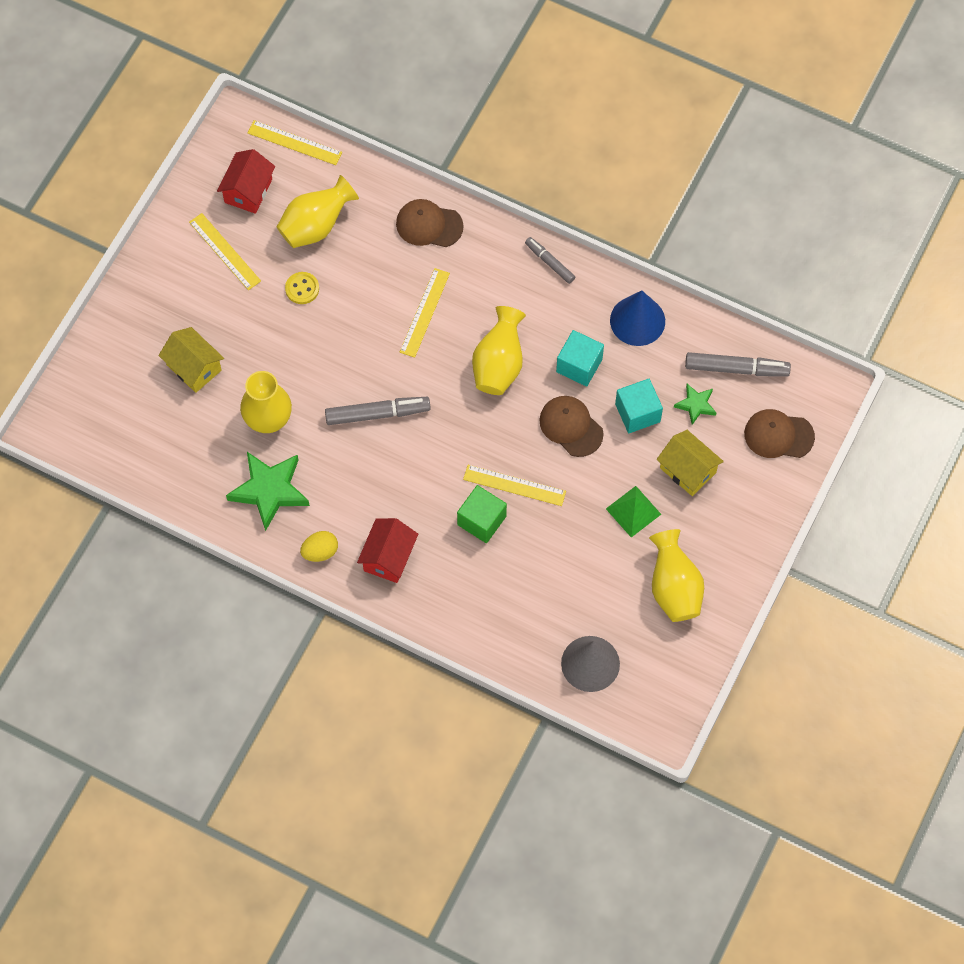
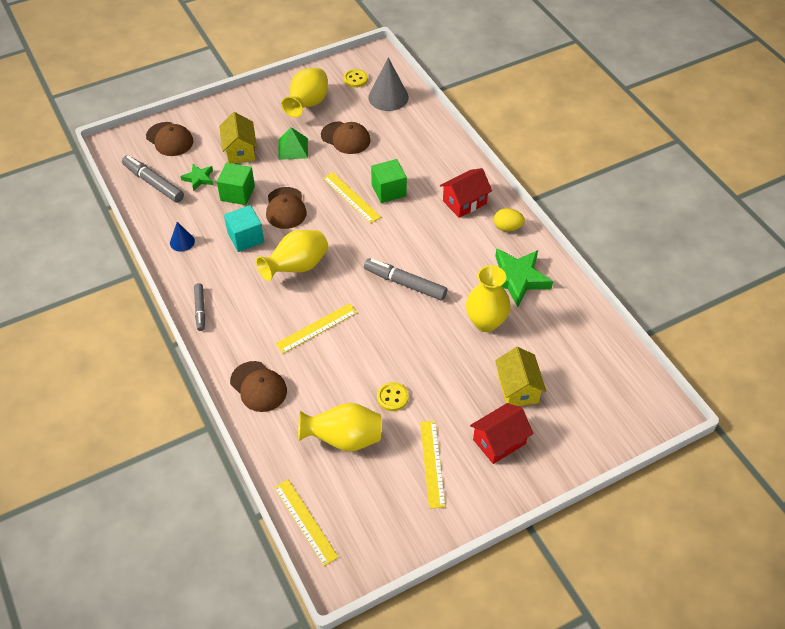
camera: 145 degrees left, 15 degrees down
(248, 191) = (376, 503): red house -> red house (499, 442)
(588, 565) = (345, 138): none -> brown cap
(637, 320) = (182, 242): blue cone -> blue cone, size x0.54
(637, 413) = (237, 193): turquoise cube -> green cube
(653, 668) = (355, 79): none -> yellow button

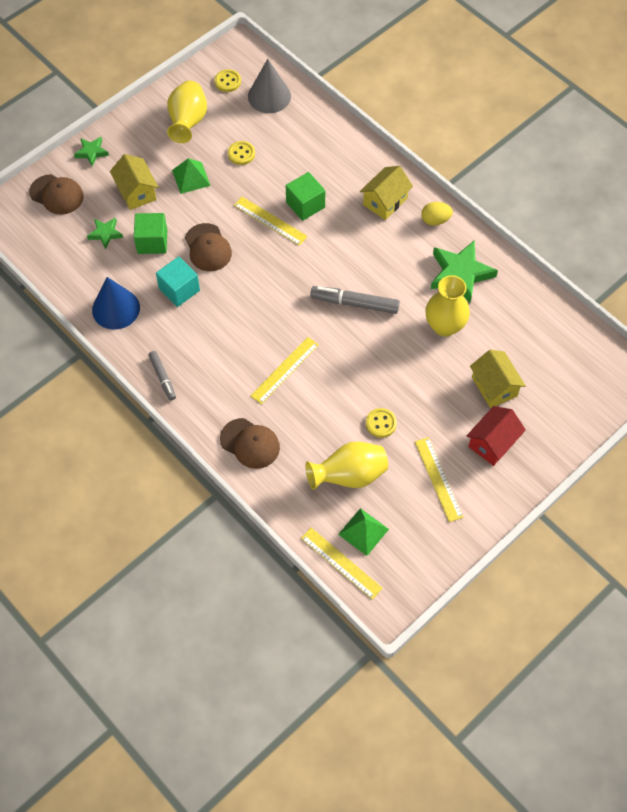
camera: 15 degrees left, 10 degrees up
(153, 183) = (60, 249): grey marker -> none
(182, 242) = (116, 308): blue cone -> blue cone, size x1.85
(214, 112) = (91, 152): none -> green star
(296, 267) = (242, 310): yellow vase -> none
(338, 496) = (363, 531): none -> green pyramid
(345, 138) = (241, 154): brown cap -> yellow button
(464, 202) = (385, 201): red house -> yellow house

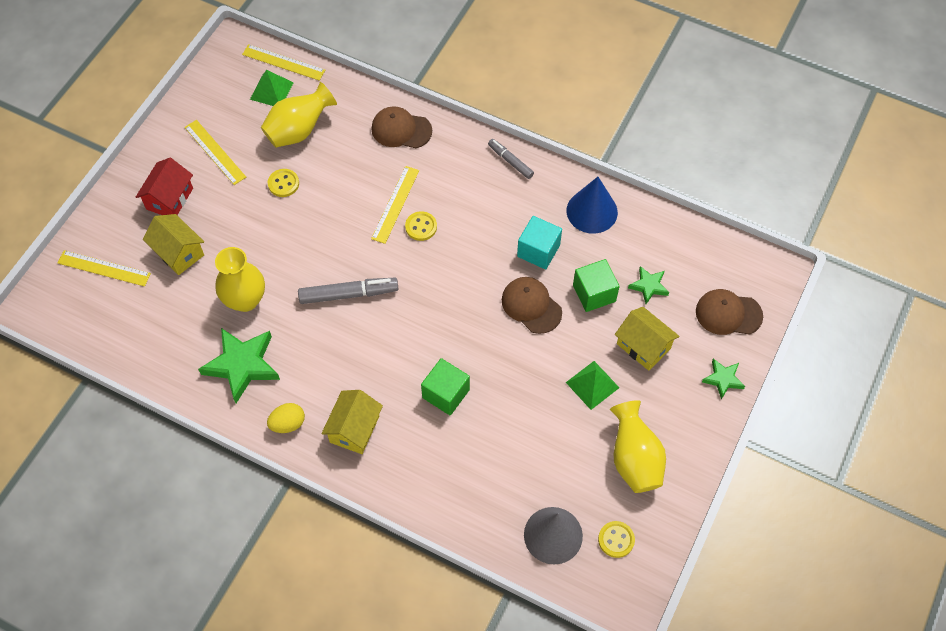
camera: 160 degrees right, 0 degrees up
(241, 154) = (549, 437): yellow button -> yellow button (421, 227)
(270, 221) = (477, 360): yellow ruler -> yellow ruler (104, 268)

